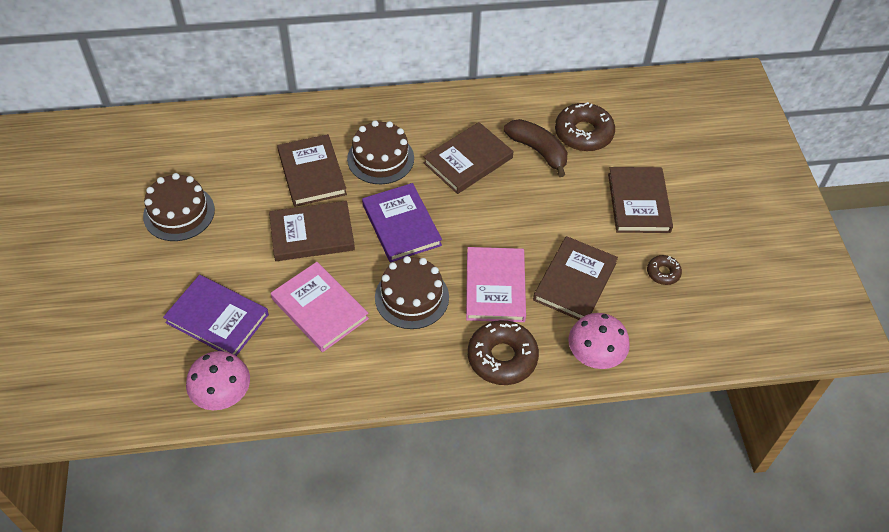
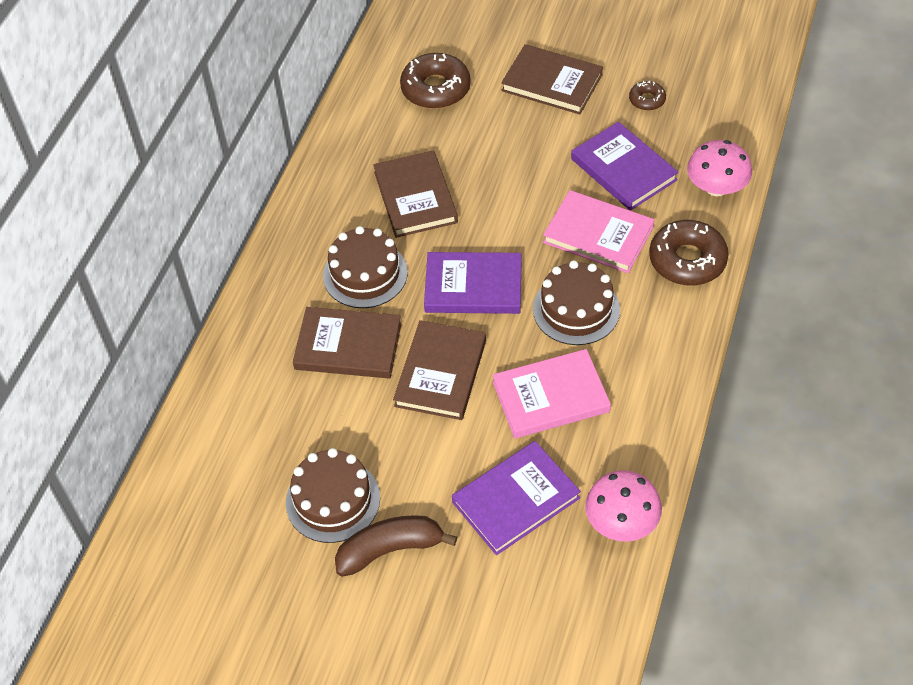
camera: 60 degrees left, 0 degrees up
(538, 151) = (437, 134): brown banana -> brown banana (390, 550)
(574, 281) = (623, 169): brown book -> purple book

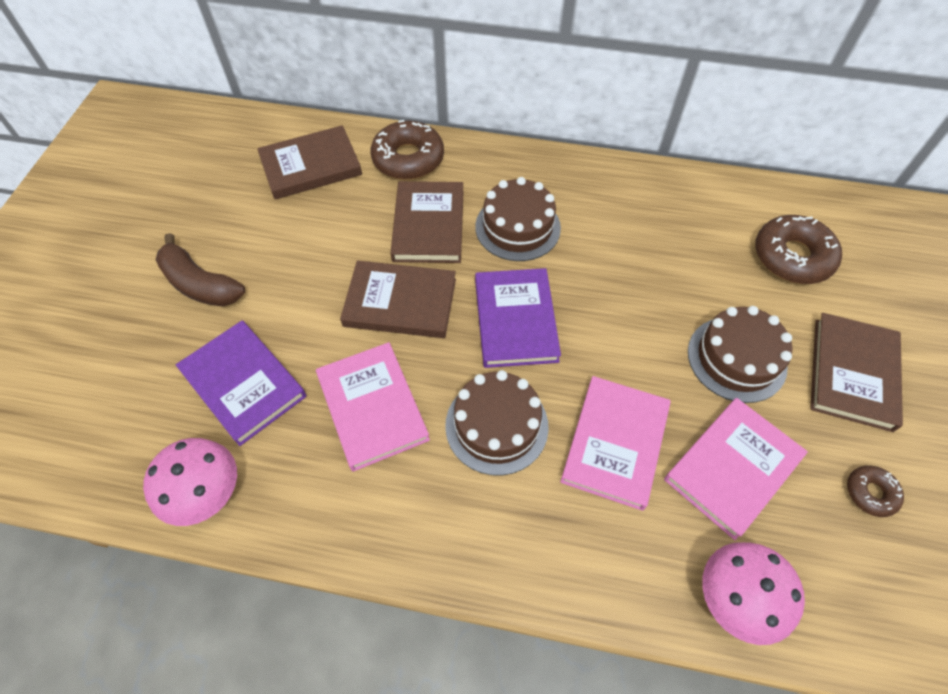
camera: 80 degrees right, 5 degrees up
(333, 500) = (258, 236): brown cake -> brown cake (736, 359)
(390, 550) = (200, 284): brown banana -> brown banana turned 150 degrees clockwise
(415, 197) = (627, 256): brown book -> brown book (311, 166)
(623, 169) = (732, 468): purple book -> pink book
(687, 260) = (595, 558): brown donut -> brown donut (408, 159)

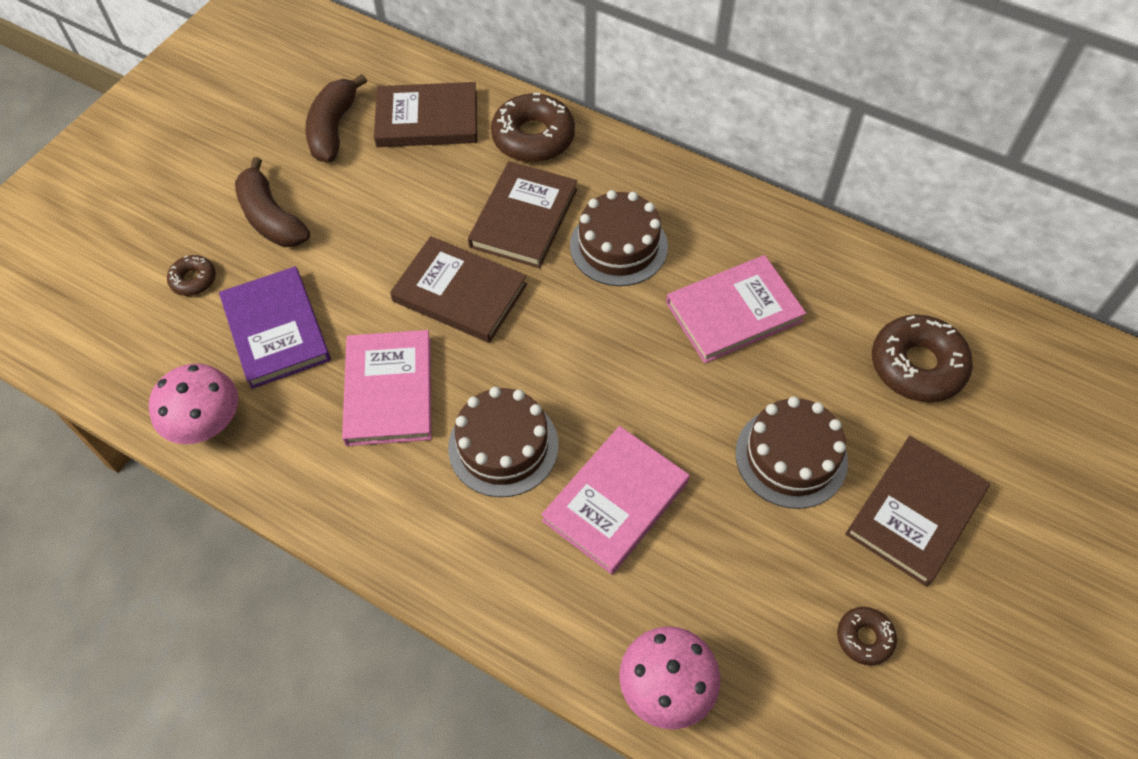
camera: 20 degrees right, 0 degrees up
(144, 360) = (193, 280): none -> brown donut
(230, 193) = (333, 129): none -> brown banana
(515, 320) = (570, 345): purple book -> none
(732, 468) = (726, 564): pink book -> pink book (733, 312)

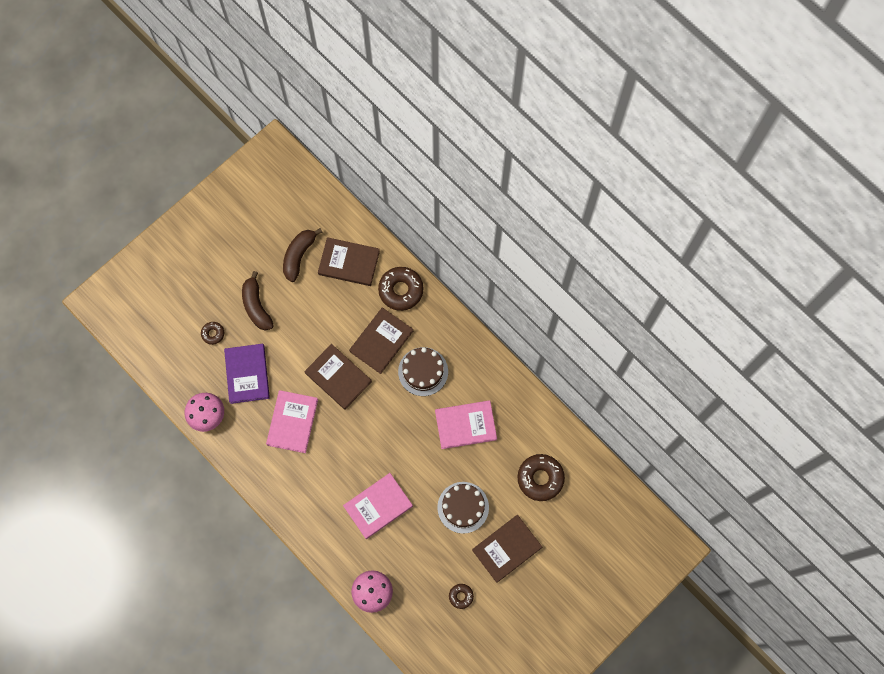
camera: 15 degrees right, 15 degrees up
(503, 446) = (336, 465): brown cake -> none

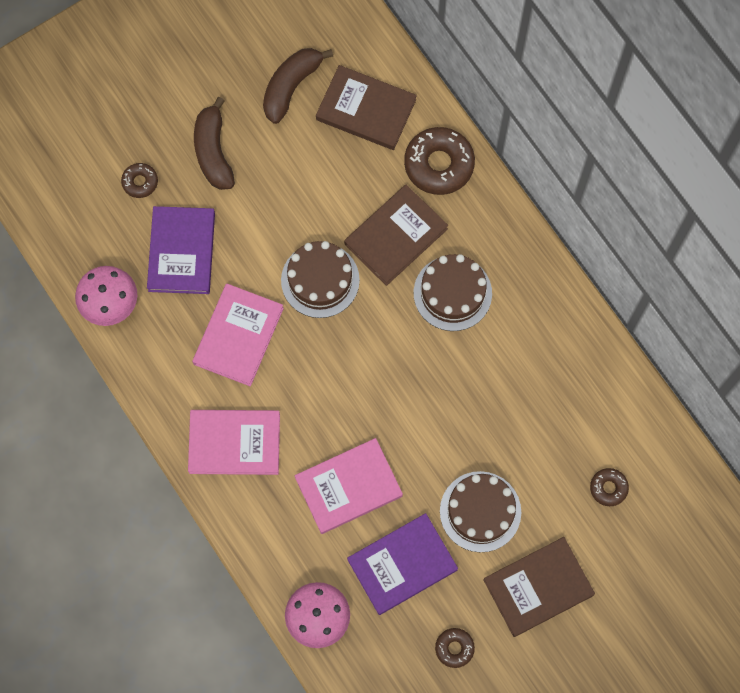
camera: 10 degrees right, 0 degrees up
(338, 377) = (320, 280): brown book -> brown cake
(420, 549) = (402, 565): none -> purple book
(465, 425) = (505, 386): pink book -> pink book (234, 443)
(540, 478) = (608, 488): brown donut -> brown donut, size x0.52

